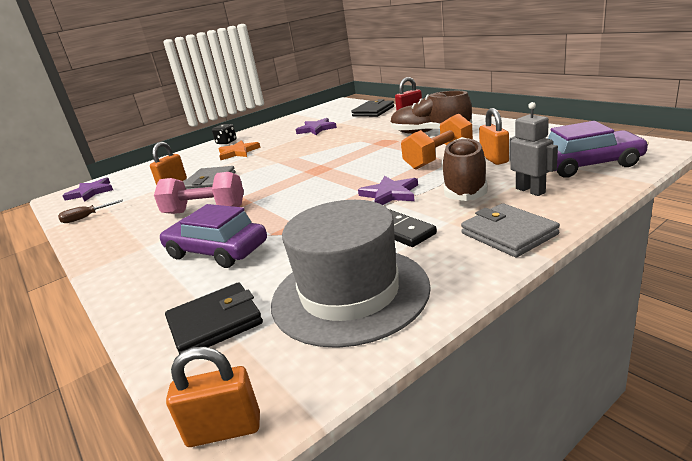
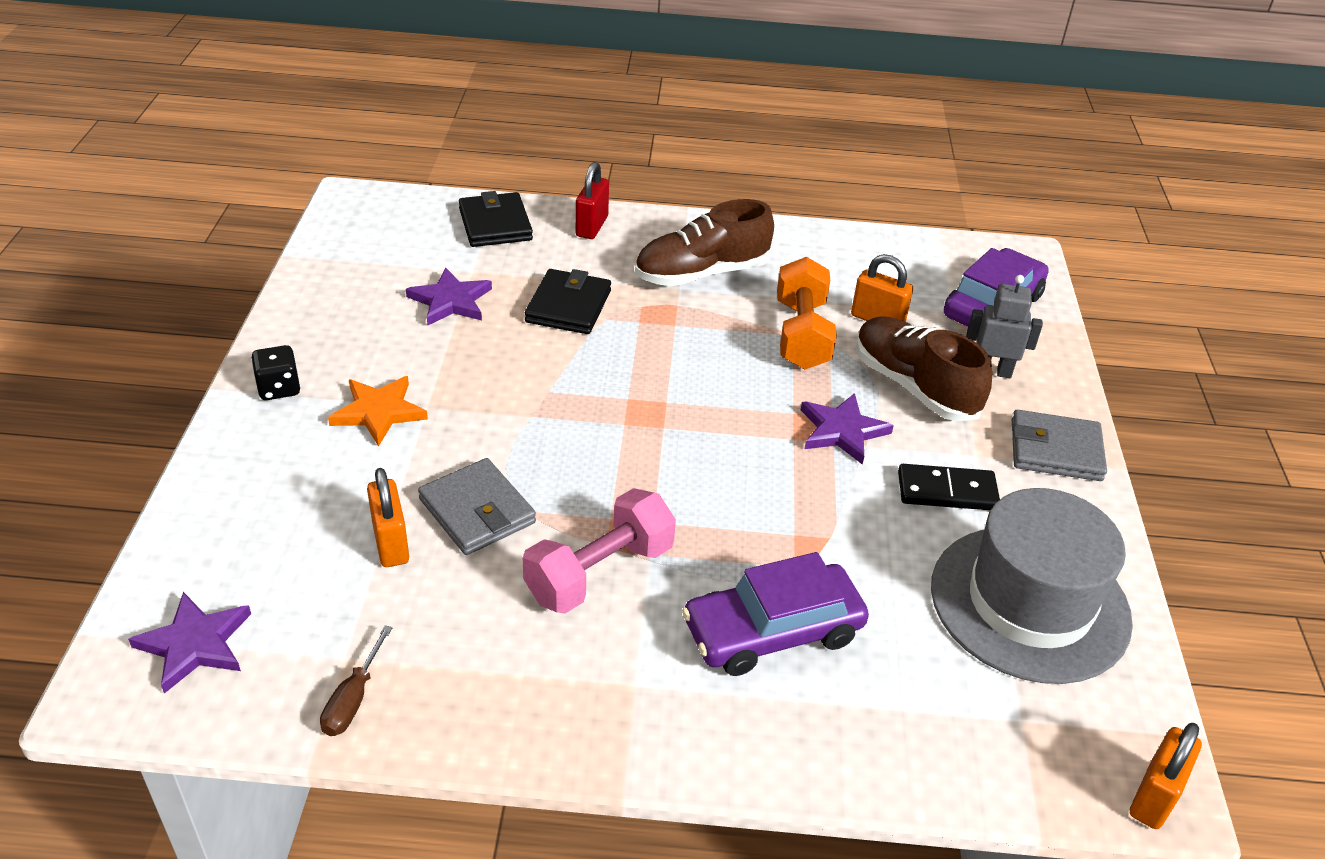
camera: 55 degrees left, 15 degrees up
(215, 323) = (962, 719): black wallet -> black wallet (568, 306)

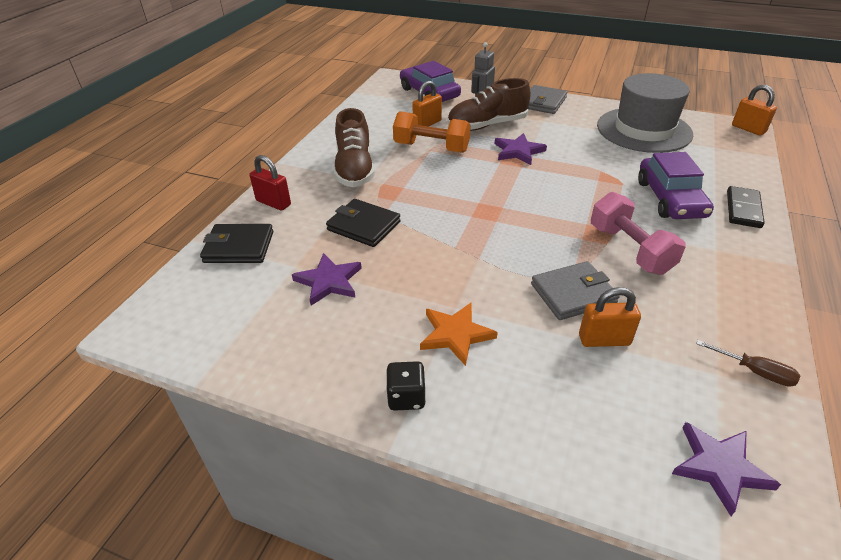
camera: 70 degrees left, 0 degrees up
(947, 491) = (568, 133): black domino -> black domino (743, 209)

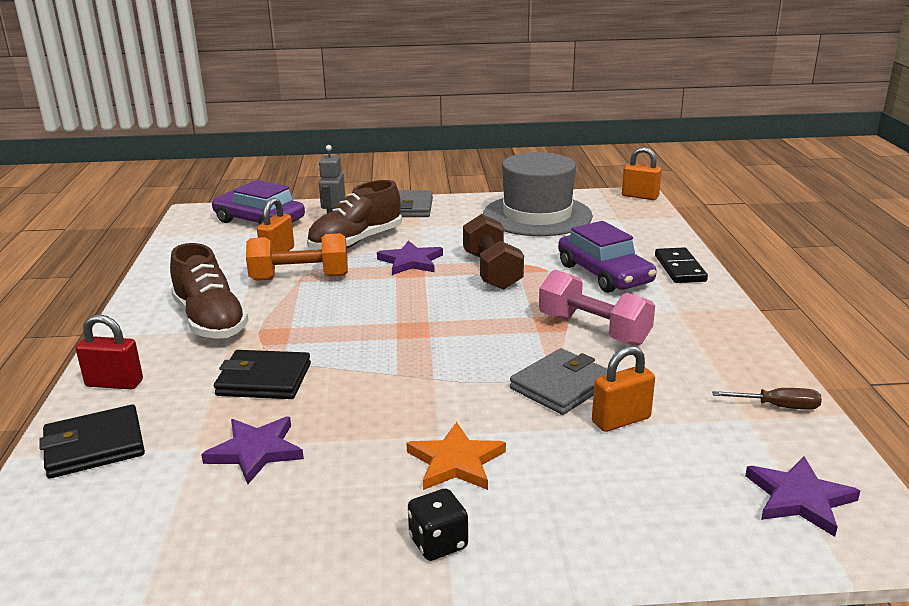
camera: 25 degrees left, 15 degrees down
(576, 174) = (492, 271): none -> brown dumbbell

